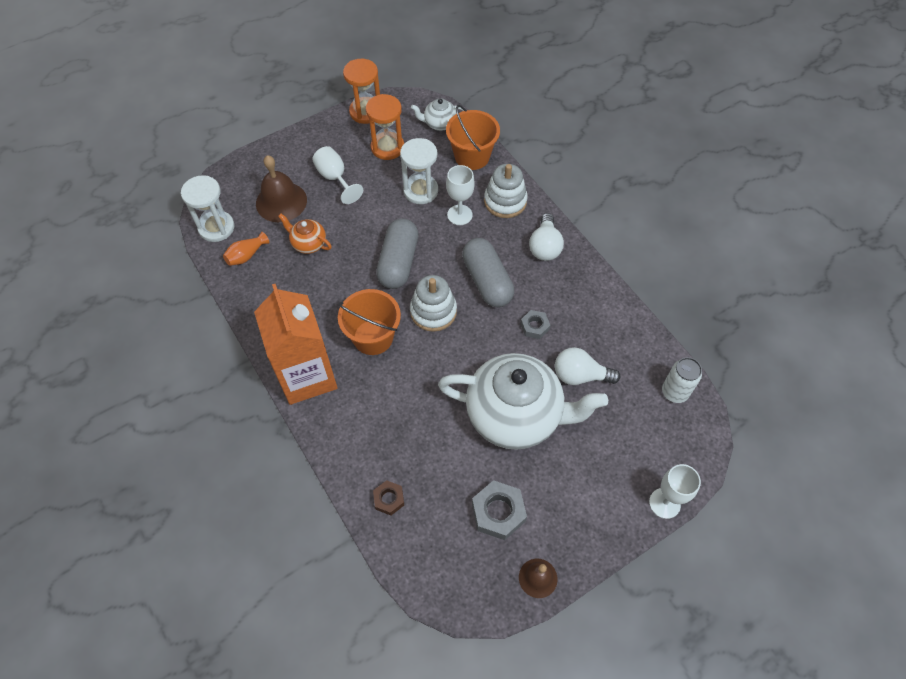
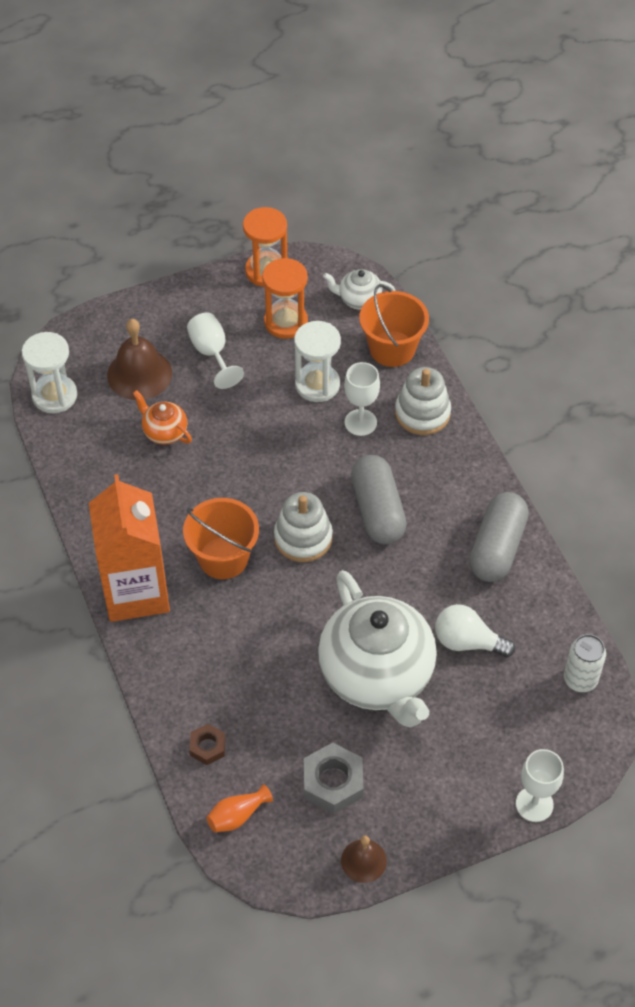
camera: 10 degrees right, 5 degrees down
(246, 255) = (86, 435): orange vase -> orange vase (237, 815)
(398, 262) = (271, 471): grey capsule -> grey capsule (497, 547)
(515, 415) = (377, 676): white teapot -> white teapot turned 45 degrees clockwise
(534, 326) = (425, 575): grey nut -> none
(545, 246) = (460, 478): white light bulb -> none

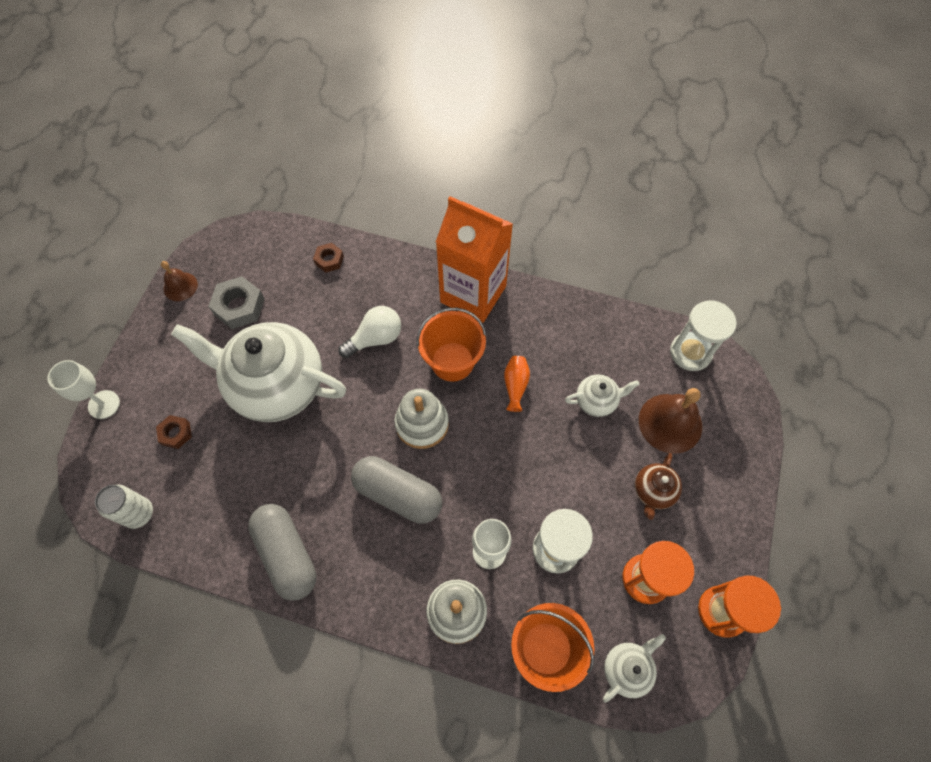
camera: 130 degrees right, 10 degrees up
(164, 432) = (596, 401): orange teapot -> white teapot
(212, 353) = (653, 491): white goblet -> brown teapot
(237, 815) = (273, 245): orange vase -> orange vase (515, 385)
(467, 642) = (241, 463): white light bulb -> white light bulb (375, 338)
(496, 716) = (176, 433): none -> brown nut

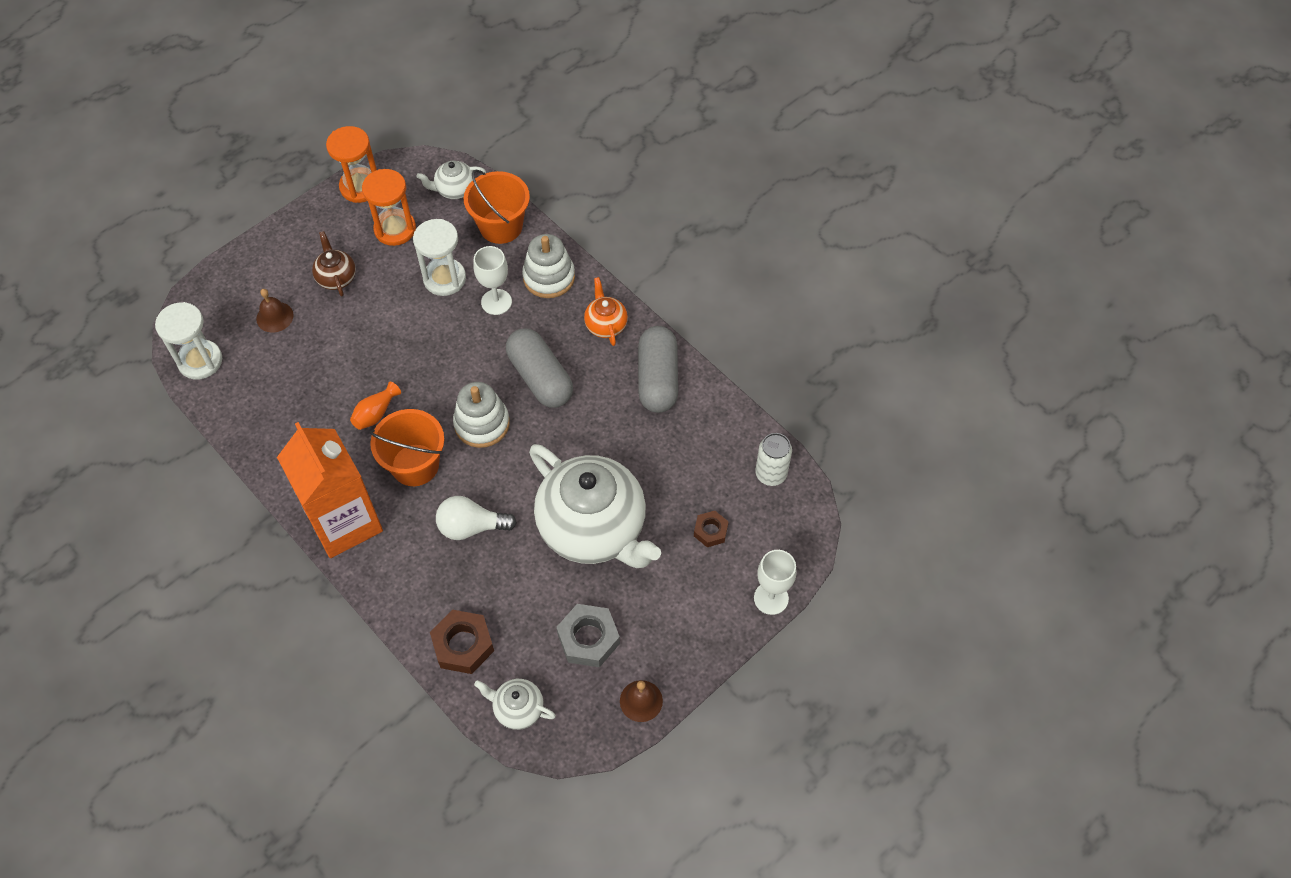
camera: 150 degrees left, 5 degrees down
(329, 260) = (463, 645): brown nut -> brown nut, size x1.68
(368, 587) = (605, 325): none -> orange teapot
(596, 401) = (318, 364): white teapot -> white teapot (517, 709)
(653, 491) = (336, 278): brown teapot -> brown teapot turned 75 degrees counterclockwise
(670, 423) = (274, 317): brown bell -> brown bell, size x0.58

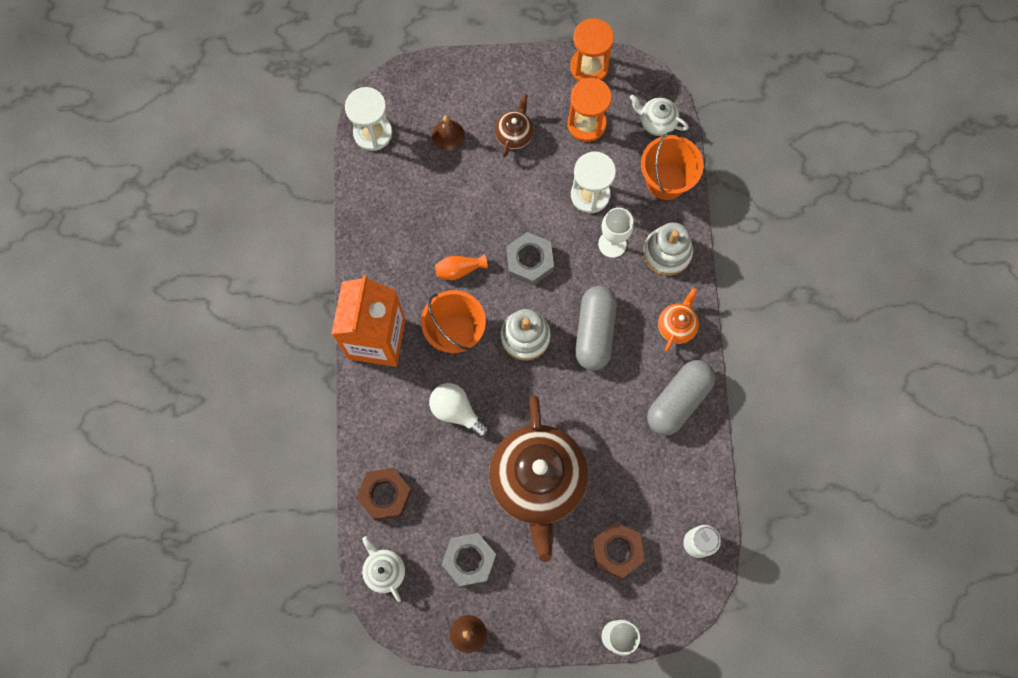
camera: 40 degrees right, 15 degrees up
(434, 363) = (529, 261): none -> grey nut
(594, 529) = (538, 481): white teapot -> brown teapot
(710, 531) = (617, 551): brown nut -> brown nut, size x1.68

